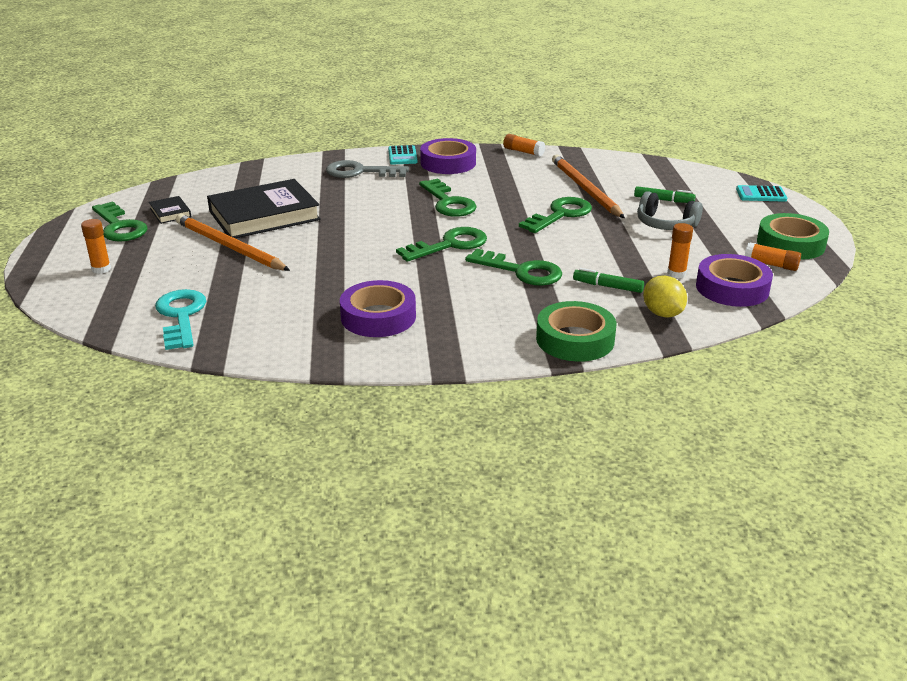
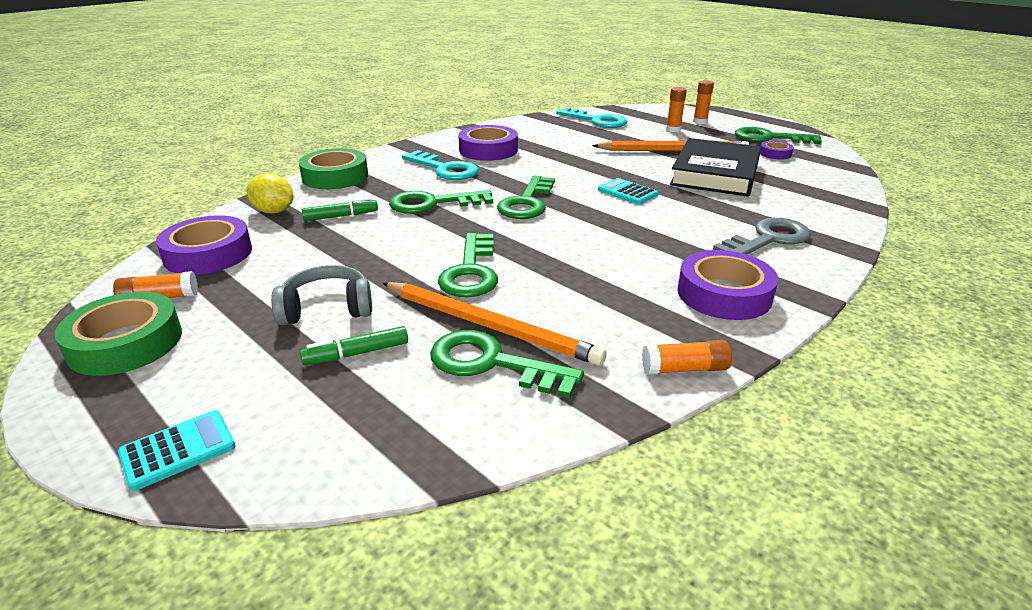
camera: 140 degrees right, 0 degrees up
(170, 212) = (775, 154): black book -> purple tape
(402, 156) = (793, 281): turquoise calculator -> turquoise calculator (627, 192)
(448, 203) = (607, 240): green key -> green key (492, 363)
(459, 307) = (445, 169): none -> turquoise key
(676, 273) = (278, 249): orange glue stick -> orange glue stick (673, 129)

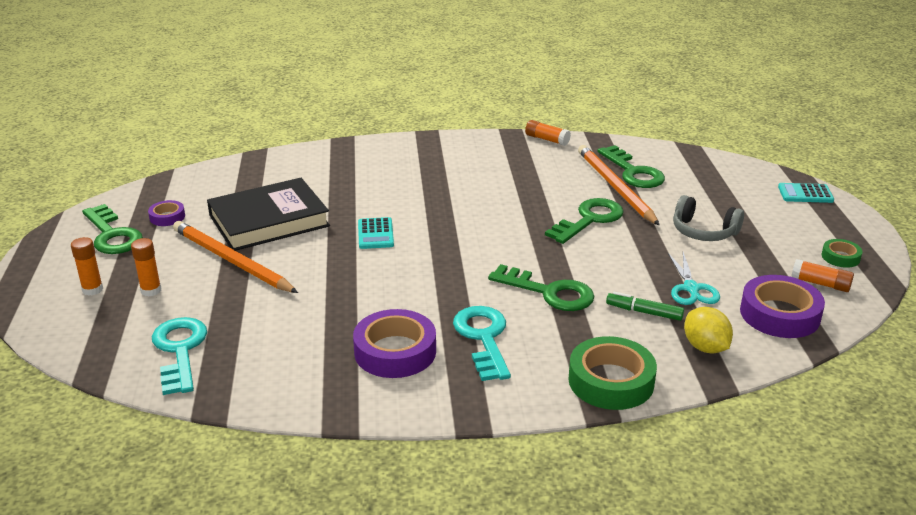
camera: 140 degrees left, 0 degrees up
(125, 343) = (840, 257): green tape -> green tape, size x0.52
(308, 246) = (691, 289): none -> turquoise scissors
(357, 353) = (700, 201): green marker -> none
(527, 203) = (470, 258): green key -> none
(724, 294) = (466, 154): purple tape -> none
(768, 239) = (371, 165): grey key -> none

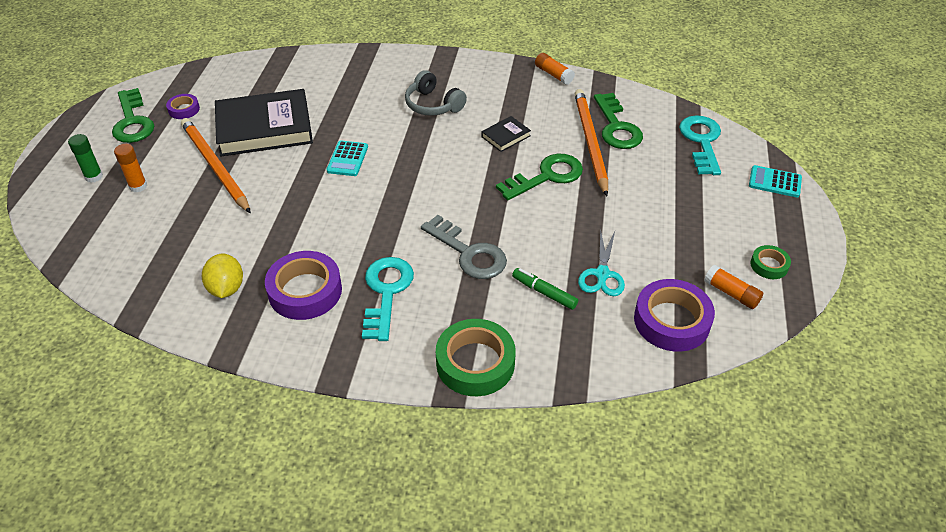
camera: 15 degrees right, 15 degrees up
(92, 289) = (94, 177): orange glue stick -> green glue stick
(180, 351) = (134, 254): turquoise key -> turquoise key (701, 141)
(529, 193) = (505, 136): none -> black book
(549, 292) = (469, 253): green key -> grey key
(703, 232) = (648, 210): grey headphones -> grey headphones (433, 105)
(705, 347) = (580, 344): yellow lemon -> yellow lemon (226, 288)

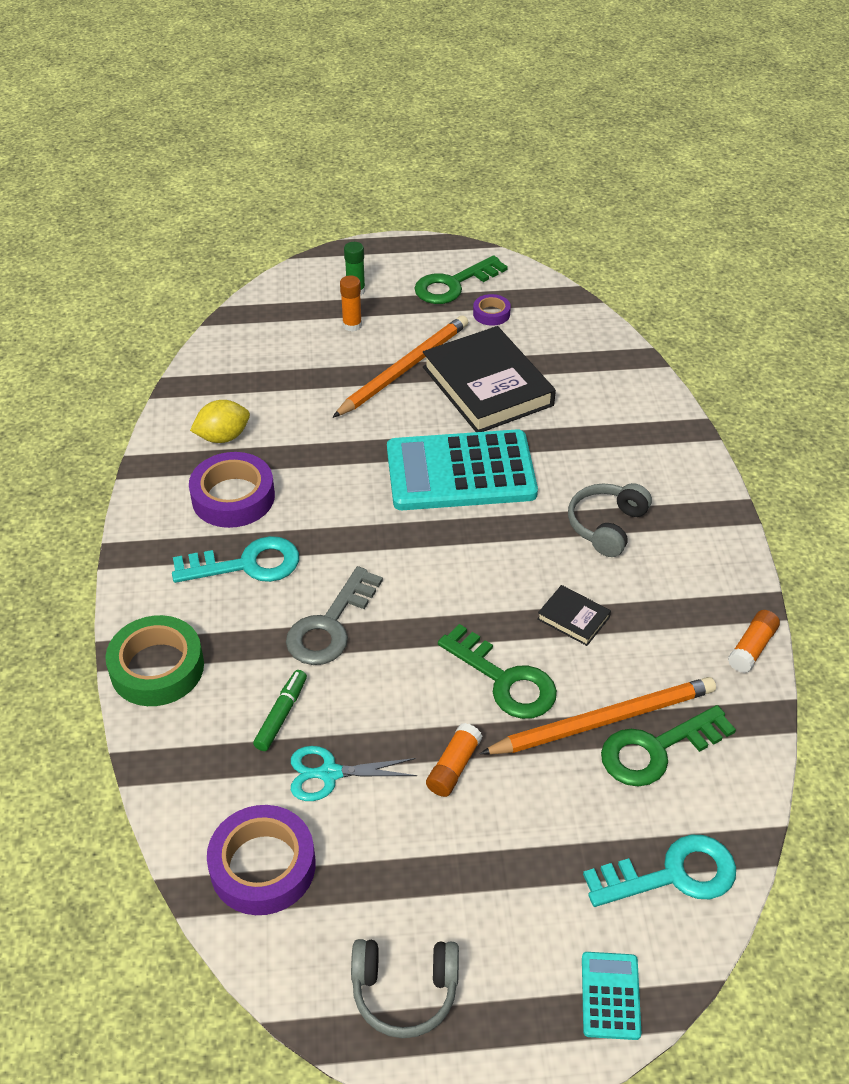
camera: 75 degrees right, 0 degrees up
(347, 159) = (460, 472): turquoise calculator -> turquoise calculator, size x2.31
(731, 293) = (332, 939): orange glue stick -> orange glue stick (453, 767)
(769, 265) = (404, 991): green tape -> grey headphones

